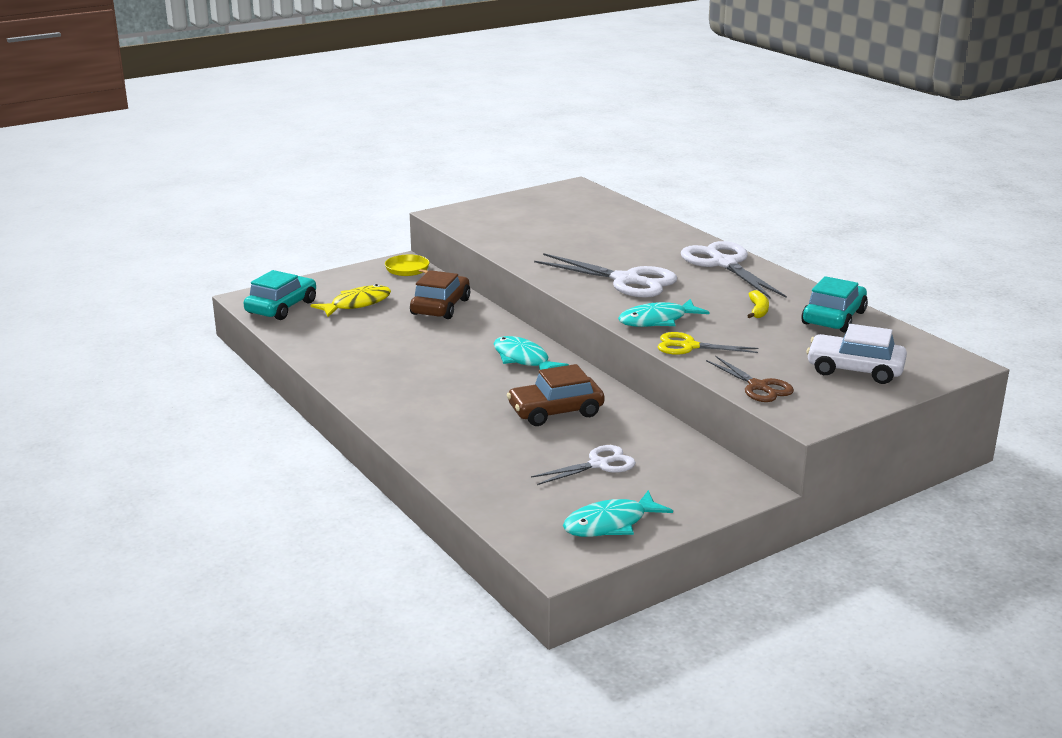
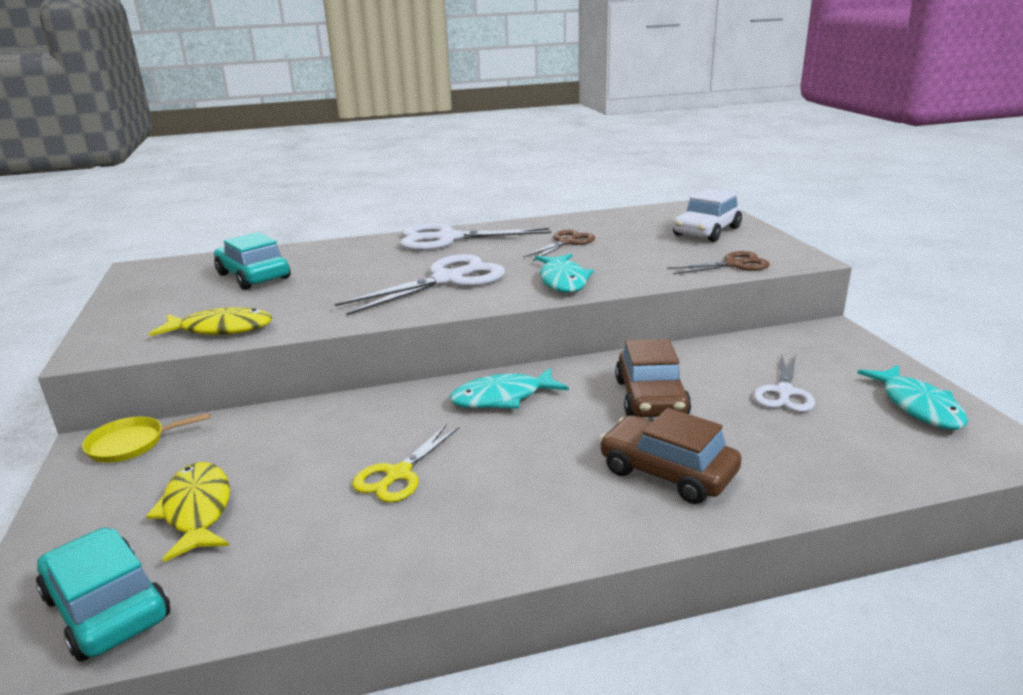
camera: 70 degrees left, 0 degrees up
(440, 307) = (291, 434): brown car -> brown car (667, 472)
(493, 235) = (221, 329): none -> yellow fish
(599, 464) = (784, 392): white scissors -> white scissors turned 150 degrees counterclockwise
(689, 346) = (633, 276): yellow scissors -> yellow scissors (398, 474)
(758, 310) = (566, 242): yellow banana -> brown scissors
(833, 318) = (600, 223): turquoise car -> turquoise car (253, 276)

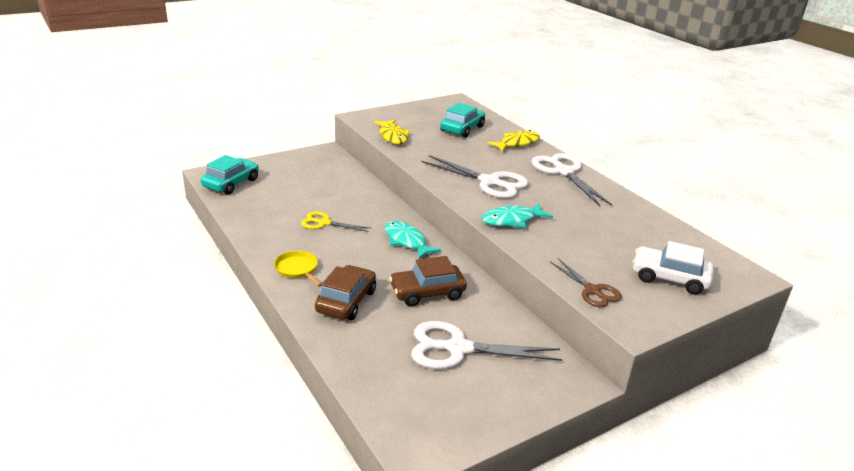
camera: 70 degrees right, 5 degrees up
(131, 444) = (331, 157): yellow pan -> yellow pan (297, 269)
(197, 510) = (288, 184): yellow fish -> yellow fish (517, 143)
(566, 242) = (590, 216): brown scissors -> none
(784, 392) = (458, 348): white scissors -> white scissors, size x1.69
(918, 406) = (464, 414): turquoise fish -> none

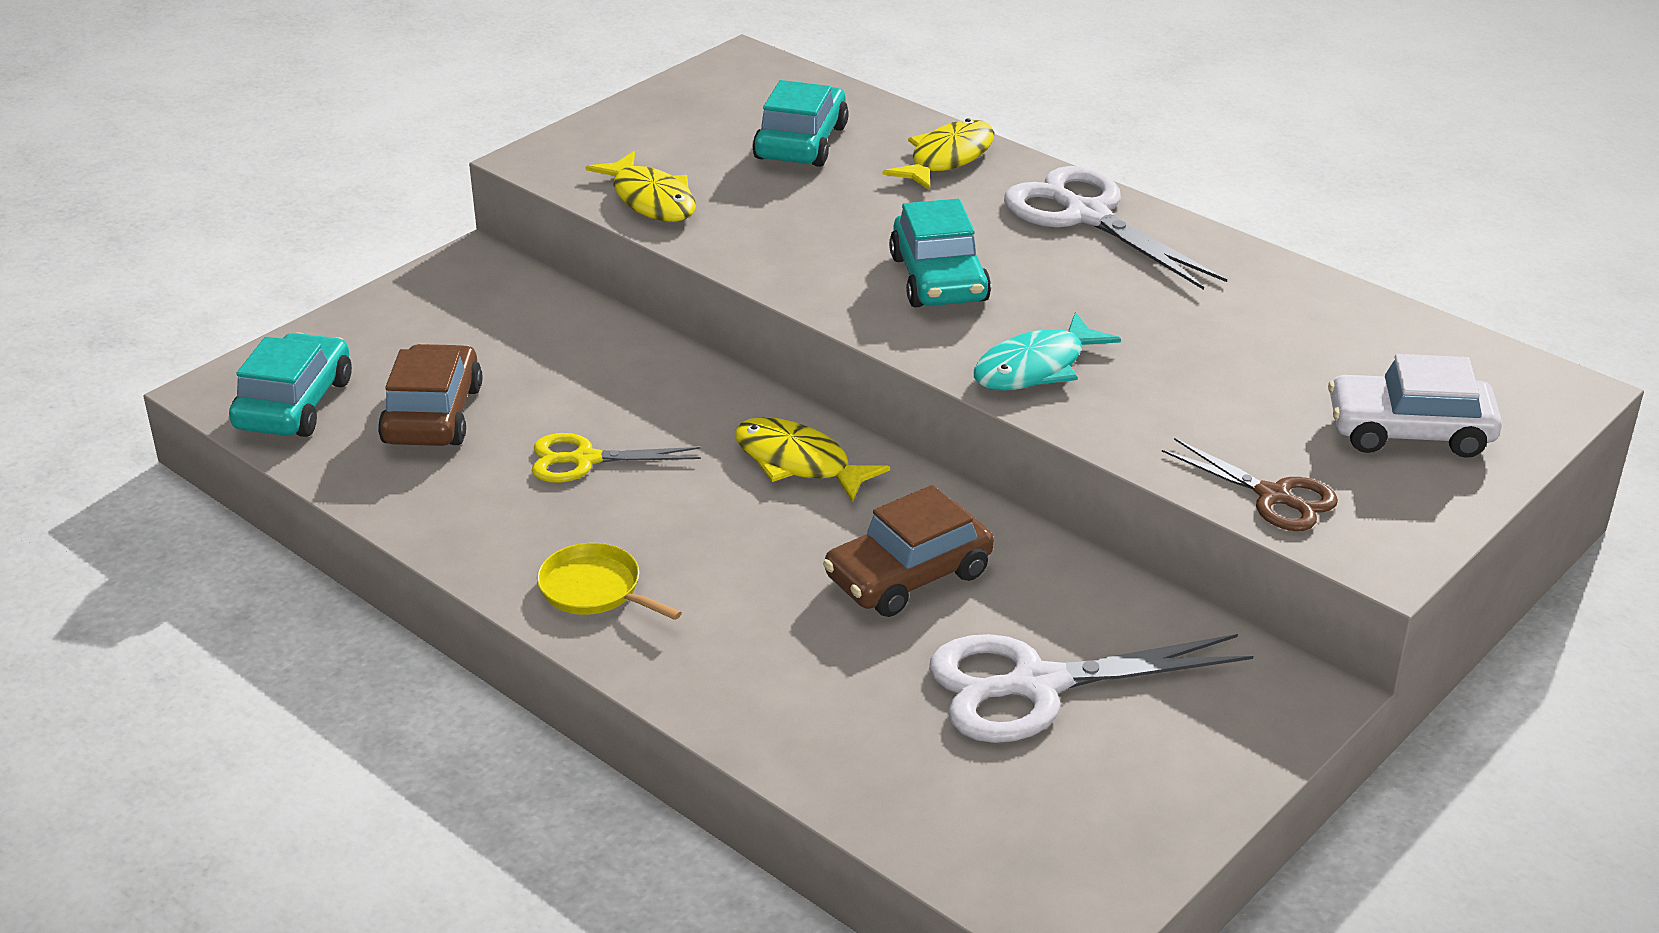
camera: 15 degrees left, 5 degrees up
(346, 301) = (747, 638): brown car -> brown car (433, 415)
(406, 241) = (798, 463): turquoise fish -> yellow fish
(489, 182) = (939, 279): white scissors -> turquoise car

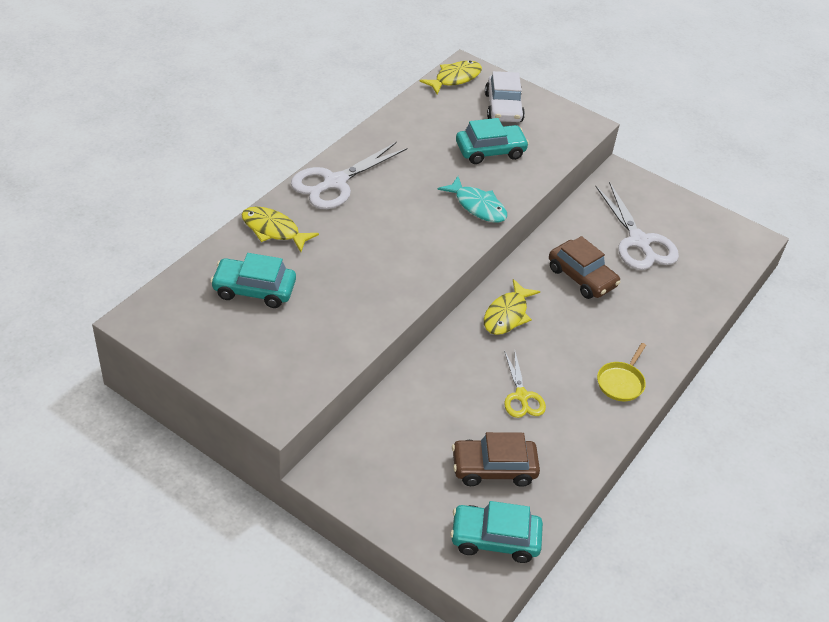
camera: 100 degrees left, 10 degrees up
(651, 200) = (327, 353): yellow fish -> yellow fish (455, 78)
(939, 279) = (403, 235): turquoise car -> turquoise car (490, 151)
(1273, 496) = (557, 147): brown scissors -> none

